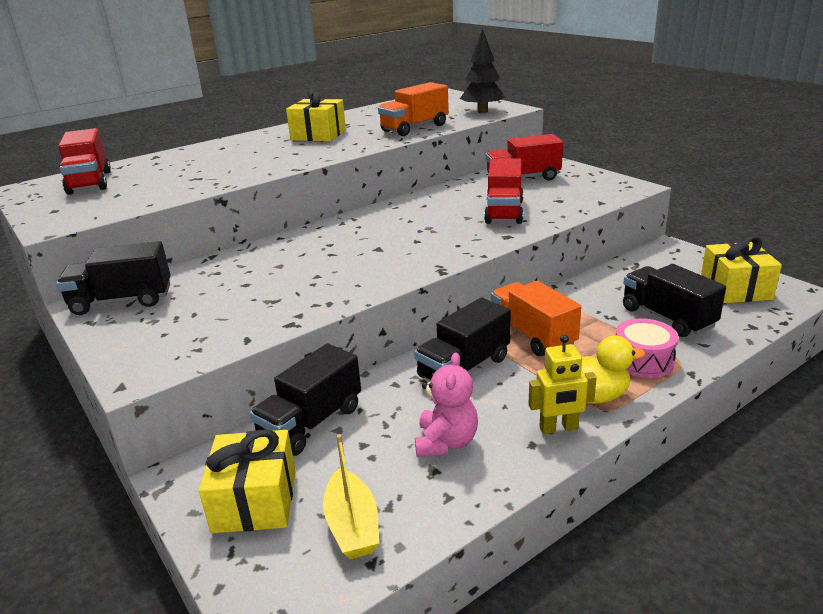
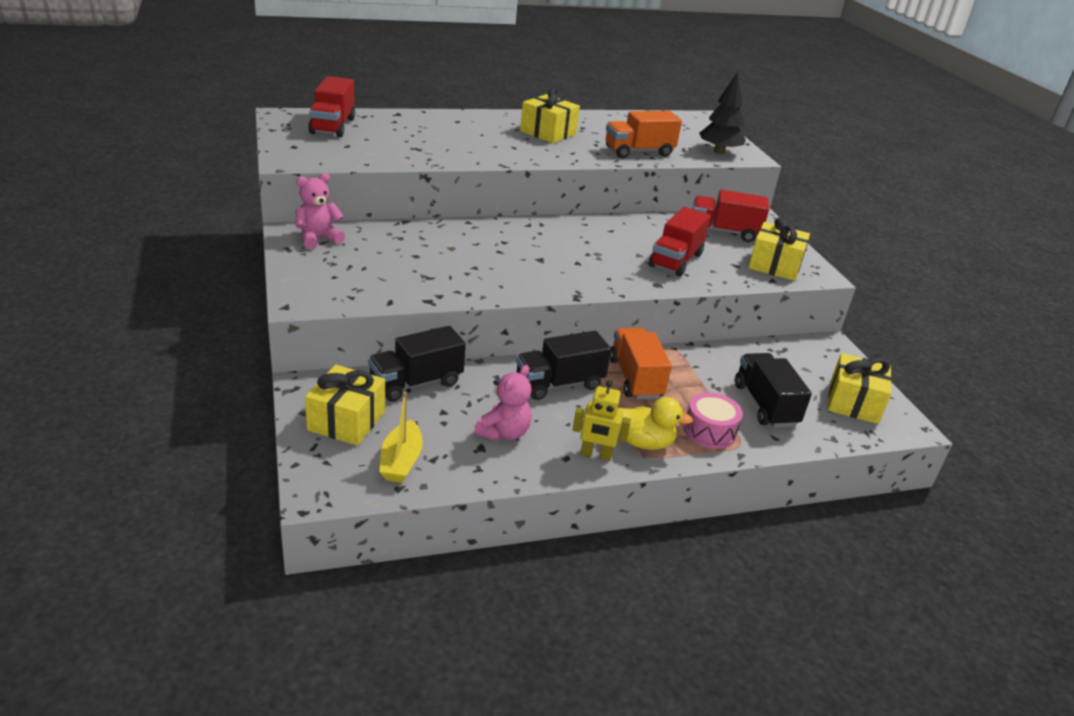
camera: 15 degrees right, 5 degrees up
(122, 301) = (318, 238): black truck -> pink teddy bear
(590, 191) = (774, 265): none -> yellow gift

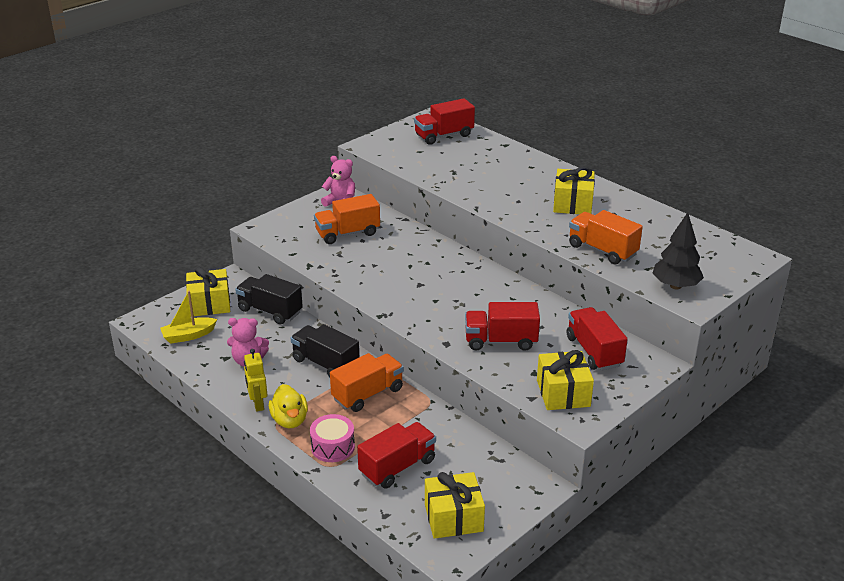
camera: 65 degrees right, 0 degrees up
(390, 258) = (347, 233): none -> orange truck
(765, 405) = (397, 467): black truck -> red truck

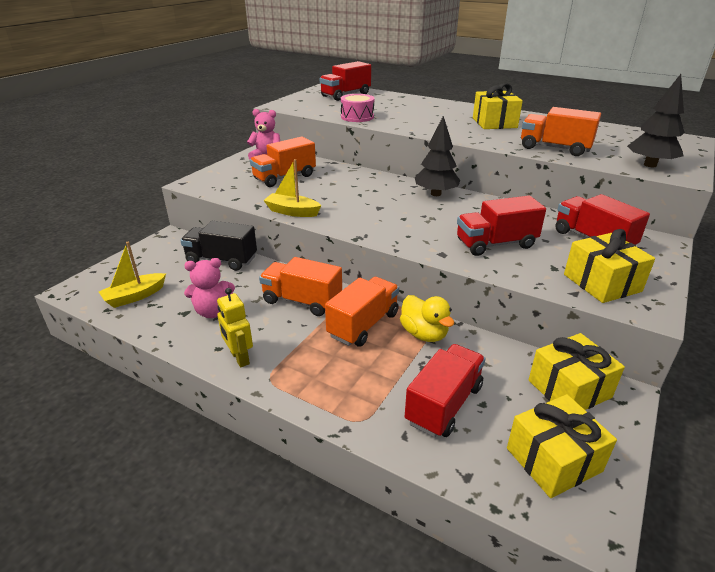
camera: 15 degrees left, 0 degrees up
(209, 304) = (153, 262): yellow gift -> yellow gift (569, 389)
(290, 420) = (286, 371): yellow duck -> yellow duck (424, 334)
(325, 364) = (302, 301): black truck -> orange truck
(333, 447) = (353, 394): pink drum -> pink drum (357, 117)
(337, 277) = (292, 212): none -> yellow boat
(484, 276) = (436, 194): none -> black tree

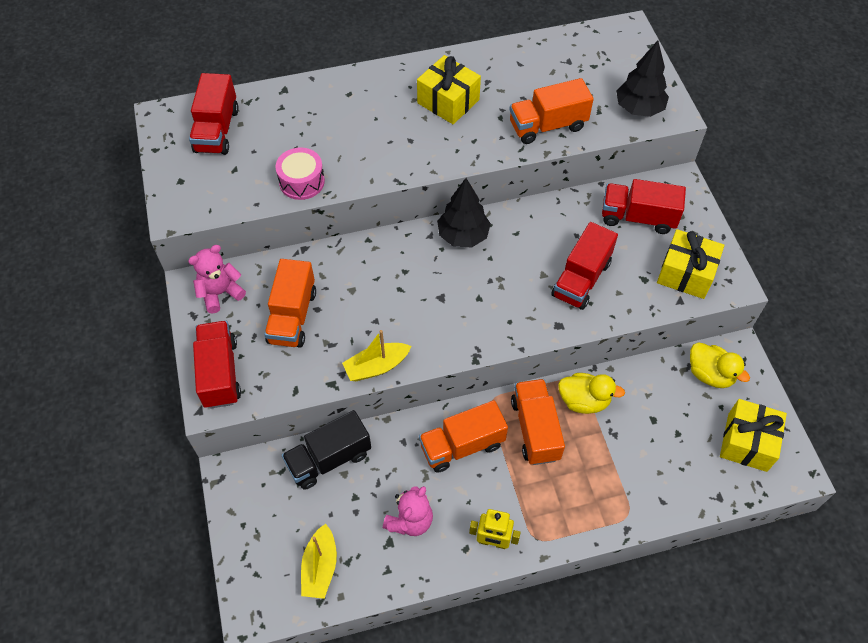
camera: 45 degrees left, 25 degrees up
(444, 404) = (658, 455): red truck -> red truck (220, 373)
(569, 389) = (710, 374): yellow gift -> yellow duck

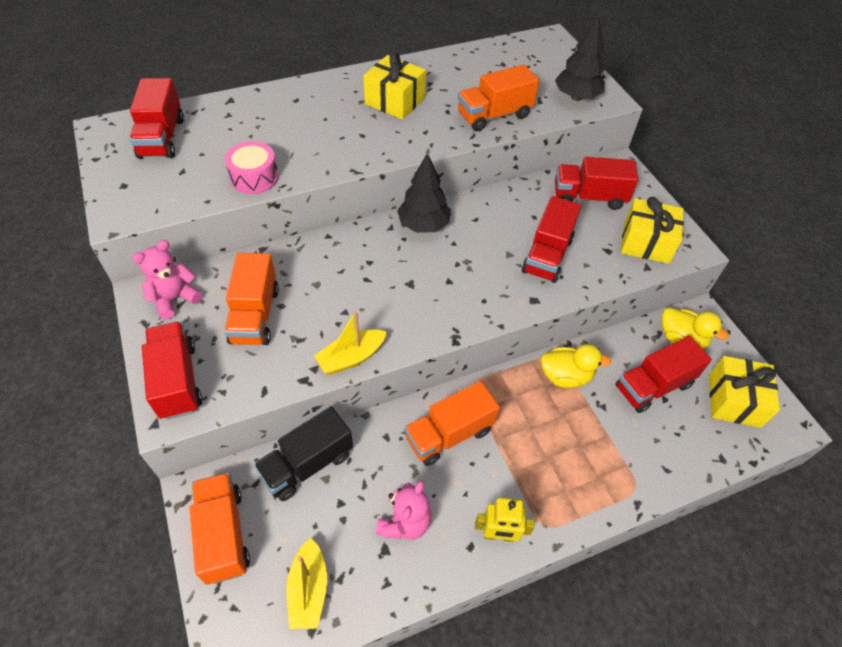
camera: 10 degrees left, 5 degrees down
(535, 429) = (522, 409): orange truck -> orange truck (223, 534)
(669, 419) = (653, 386): none -> red truck

